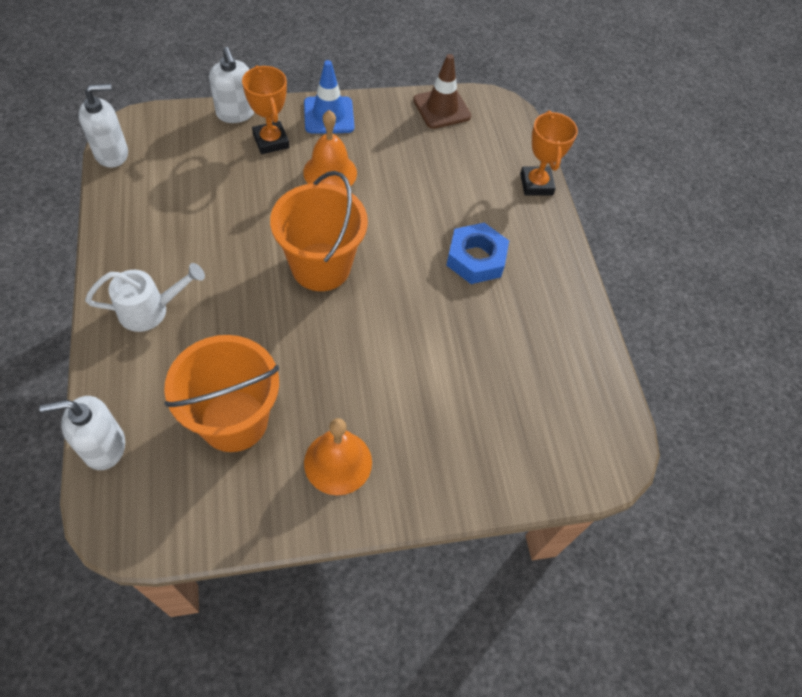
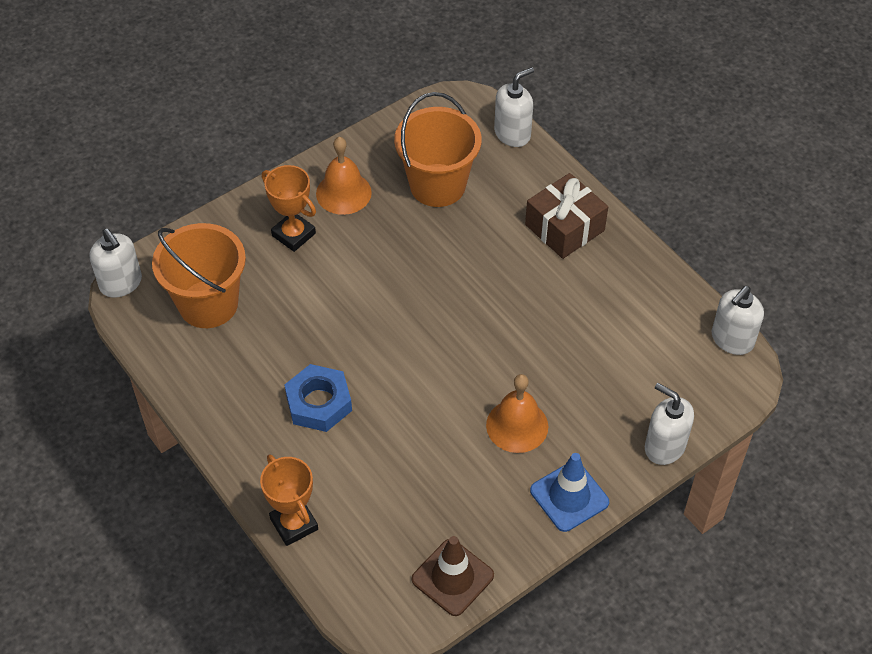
camera: 160 degrees right, 5 degrees down
(151, 310) = (564, 227): white watering can -> brown gift
(271, 141) = (602, 431): orange trophy -> orange trophy (293, 234)
(321, 267) = (456, 326): orange bucket -> orange bucket (208, 304)
(620, 464) = (121, 283): none -> white soap dispenser

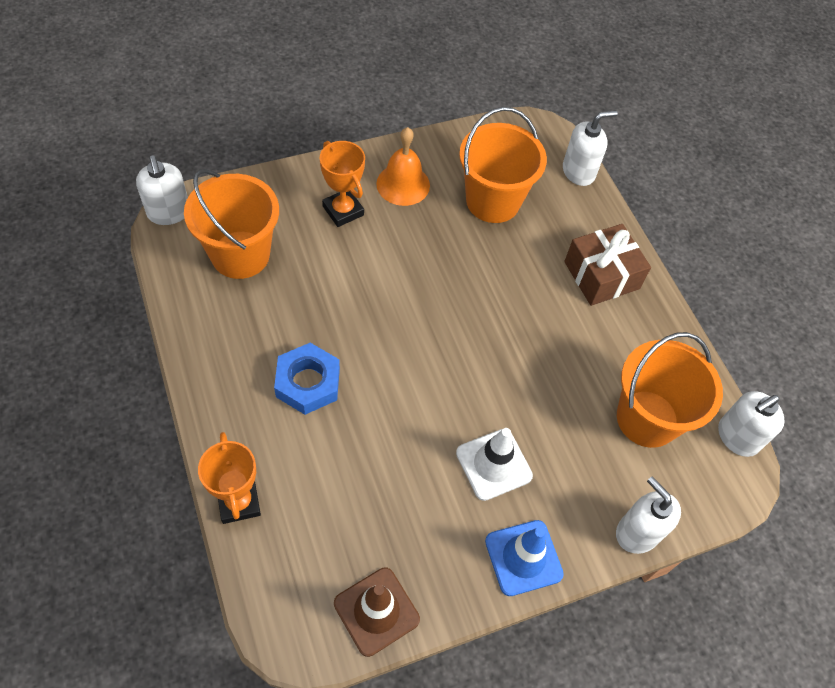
camera: 10 degrees right, 5 degrees up
(517, 425) = (493, 464): orange bell -> white traffic cone
(645, 346) = (647, 418): none -> orange bucket

